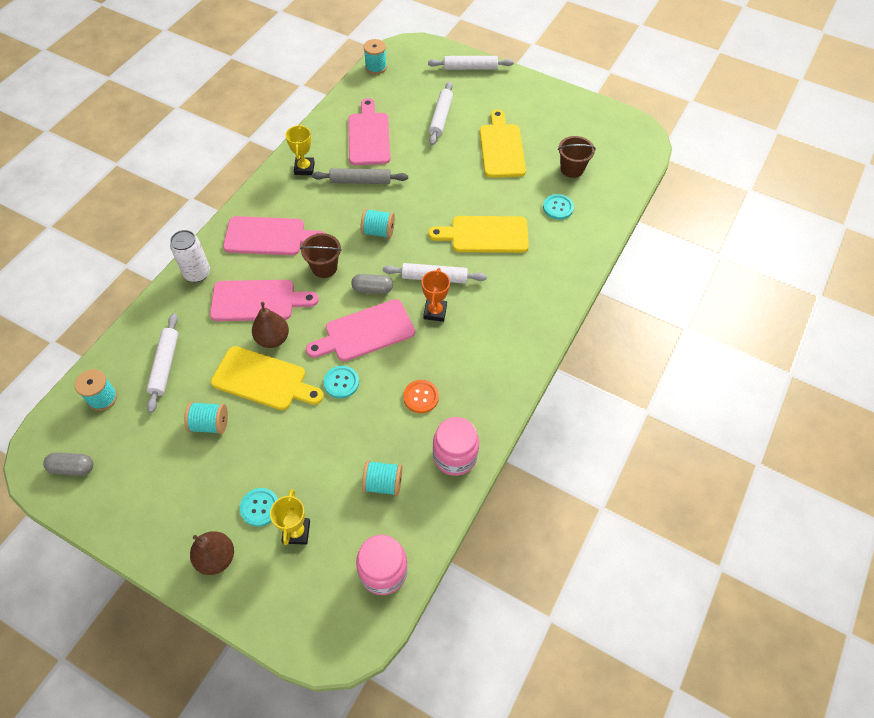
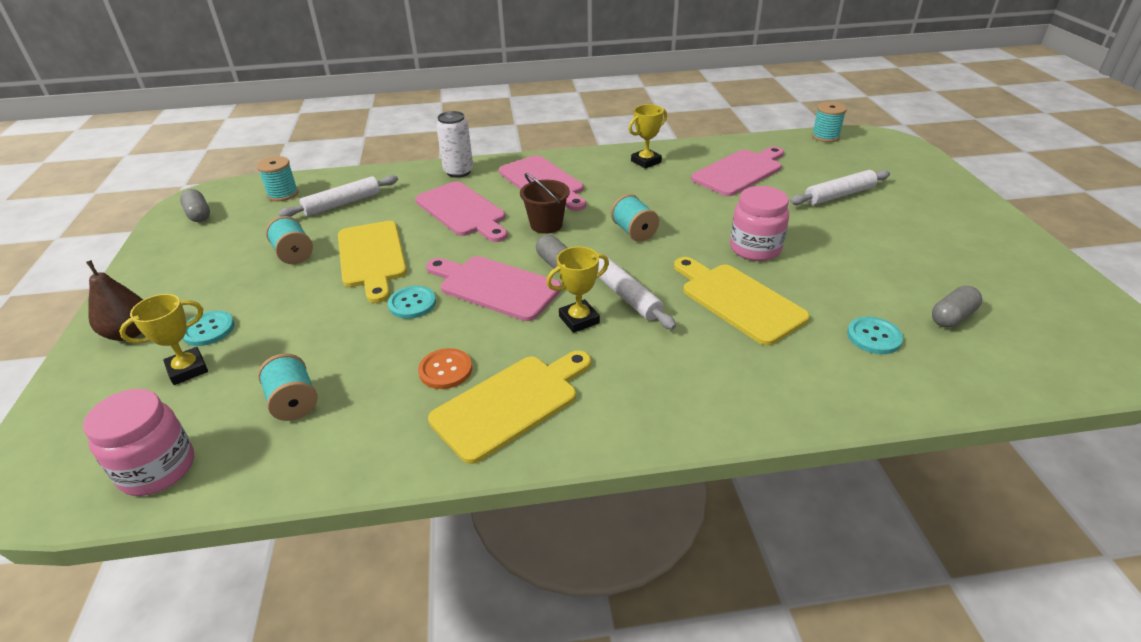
camera: 55 degrees right, 20 degrees down
(273, 339) = (426, 239): brown pear -> none
(360, 181) = (679, 193): grey rolling pin -> none
(435, 312) = (579, 319): orange trophy -> yellow trophy
(454, 456) = (379, 445): pink jar -> pink jar (755, 249)
(470, 68) = (936, 179): white rolling pin -> none
(501, 148) = (877, 250): yellow cutting board -> yellow cutting board (510, 404)
(572, 169) = (952, 317): brown bucket -> grey capsule

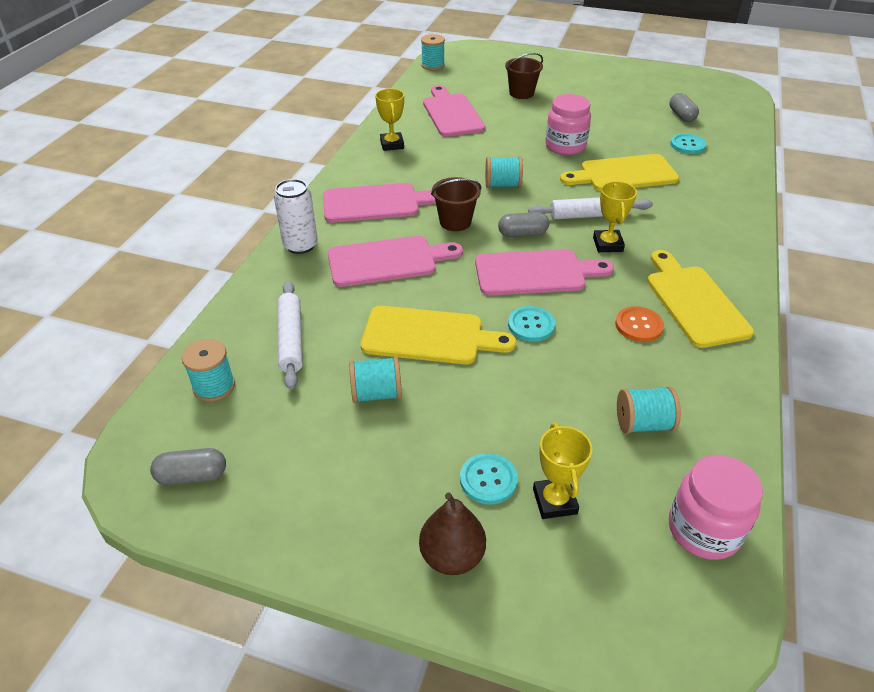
camera: 65 degrees left, 5 degrees up
(495, 287) = (535, 273): pink cutting board -> pink cutting board turned 150 degrees counterclockwise
(839, 195) = (521, 93): white rolling pin -> brown bucket

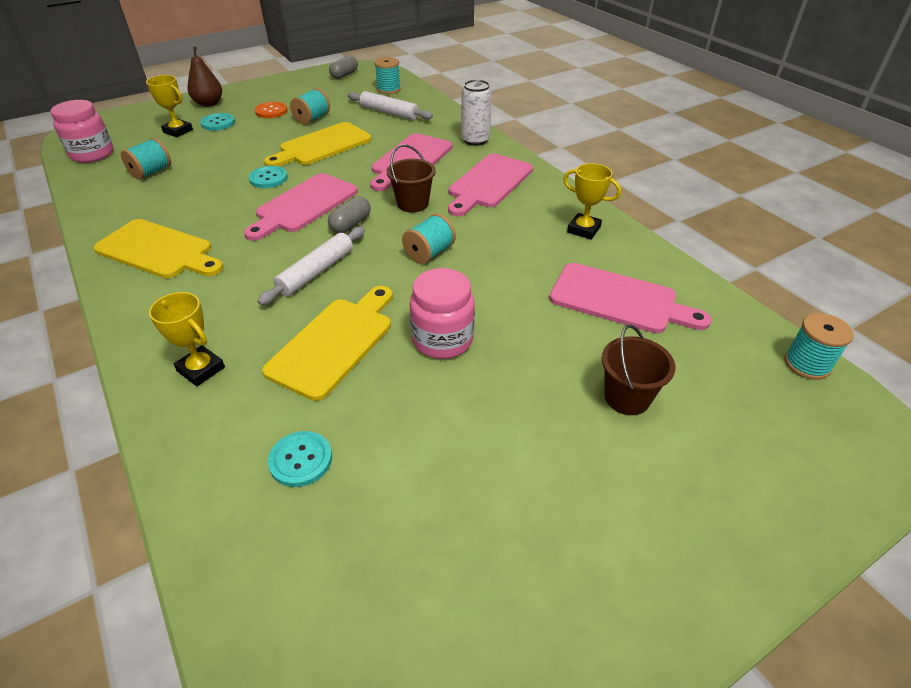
camera: 130 degrees right, 0 degrees up
(607, 244) = (271, 255): yellow trophy -> yellow trophy (201, 369)
(638, 325) = (192, 214): orange button -> orange button (271, 111)
(681, 116) = (367, 540): grey capsule -> none

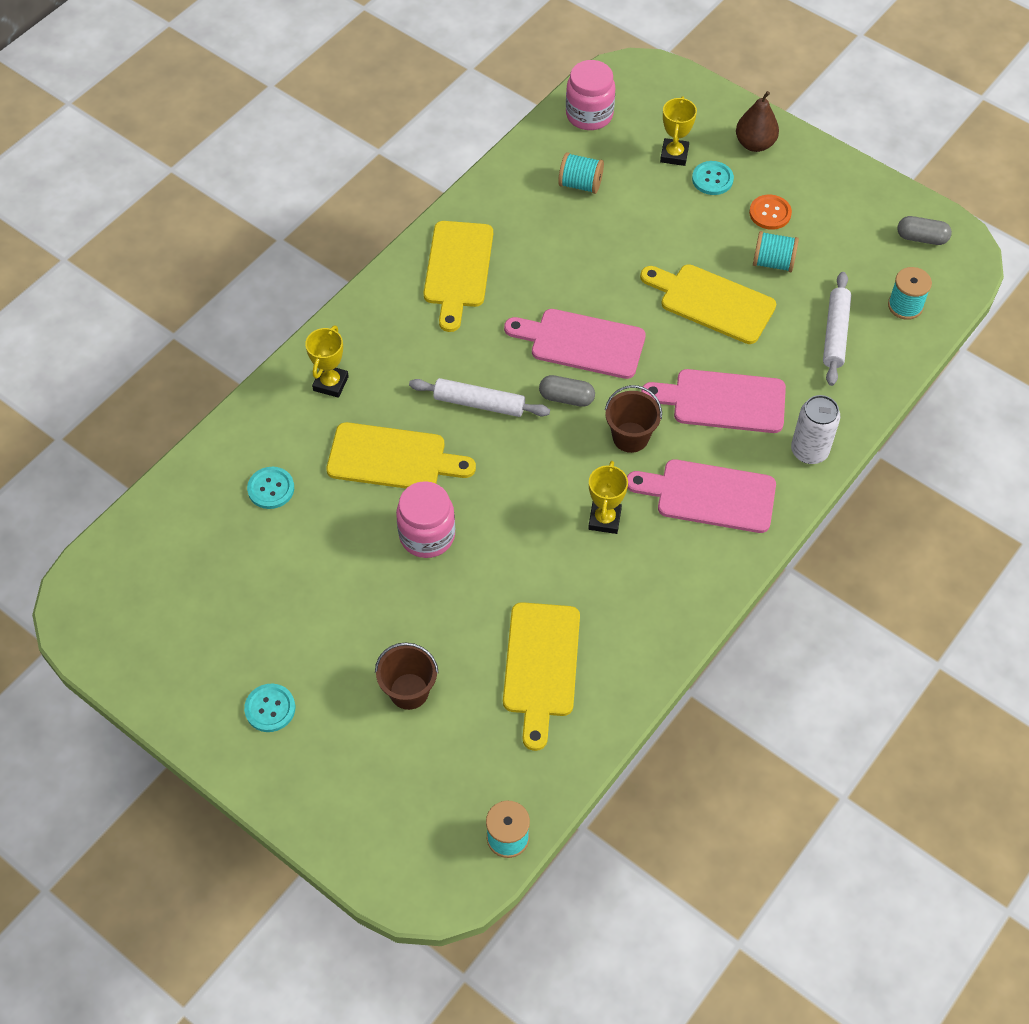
camera: 70 degrees right, 15 degrees up
(268, 178) = (617, 288): turquoise button -> turquoise button (270, 708)
(429, 253) = (547, 483): turquoise spool -> none
(583, 230) = (654, 612): yellow trophy -> yellow trophy (604, 519)
(619, 300) = (541, 666): pink cutting board -> yellow cutting board

